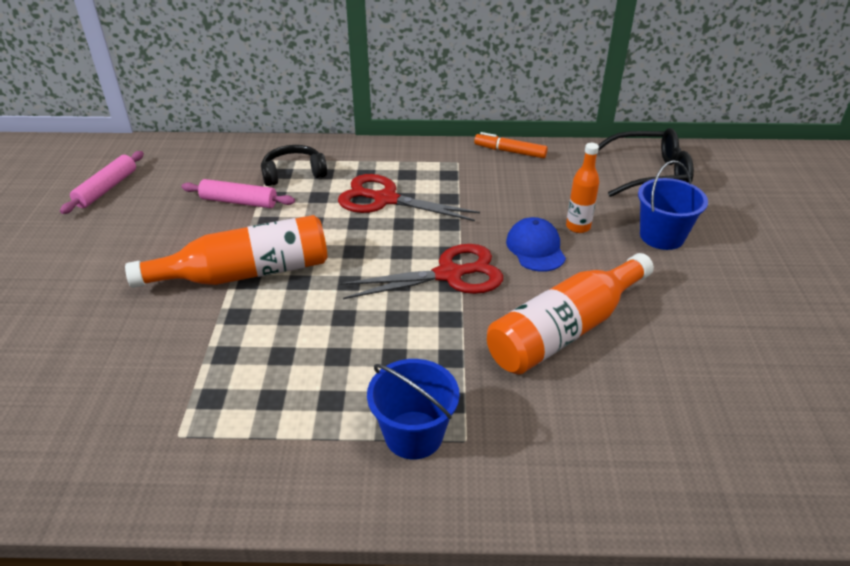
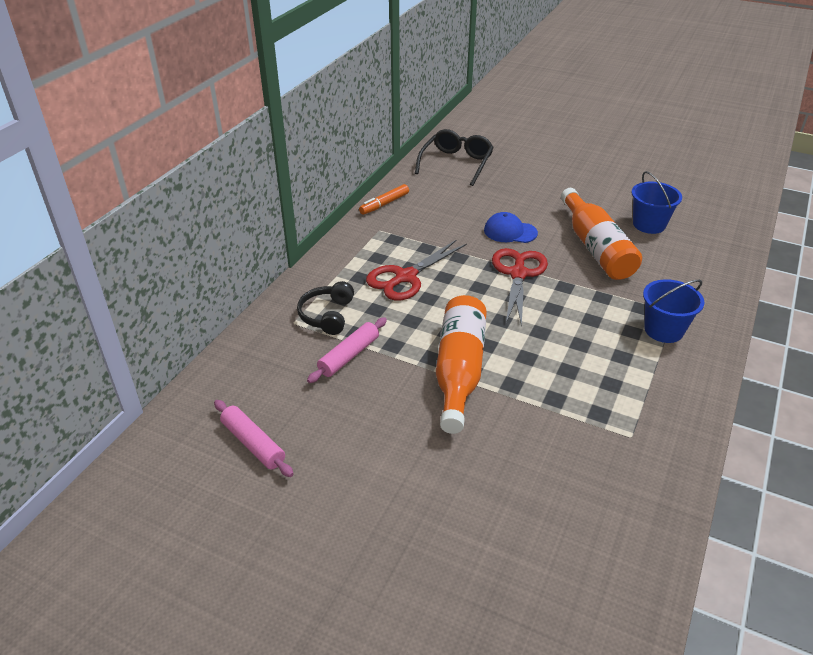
camera: 65 degrees left, 0 degrees up
(578, 227) = (497, 209): orange bottle -> none
(662, 236) = (526, 184): blue bucket -> blue bucket (649, 224)

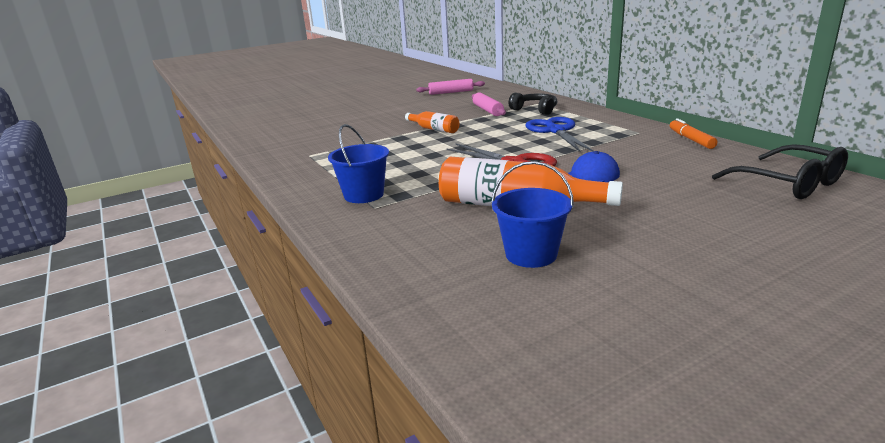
camera: 125 degrees right, 15 degrees down
(405, 277) = (555, 131): red scissors -> blue scissors
(459, 371) = (434, 129): orange bottle -> orange bottle, size x0.54

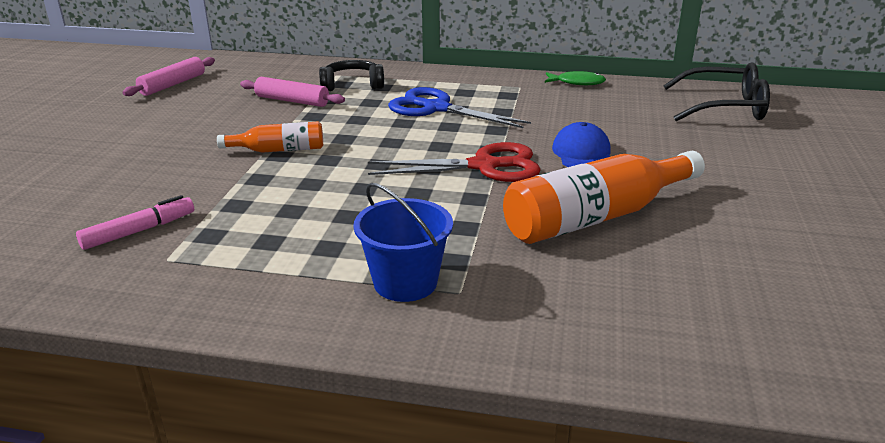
camera: 50 degrees left, 5 degrees up
(321, 143) = (139, 231): none -> pink marker
(531, 254) = (718, 264): blue bucket -> none
(691, 139) = (577, 82): orange marker -> green fish

